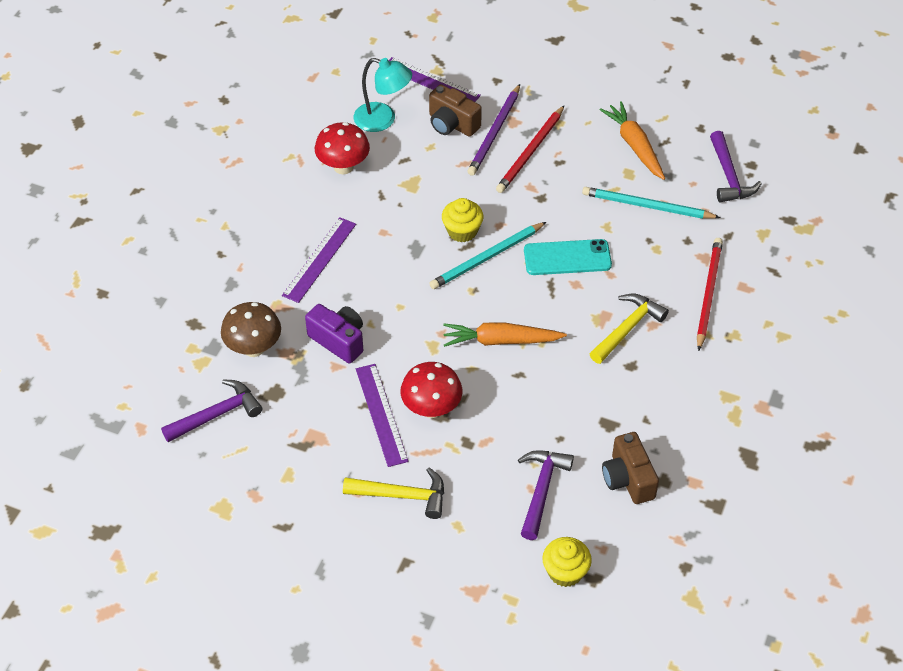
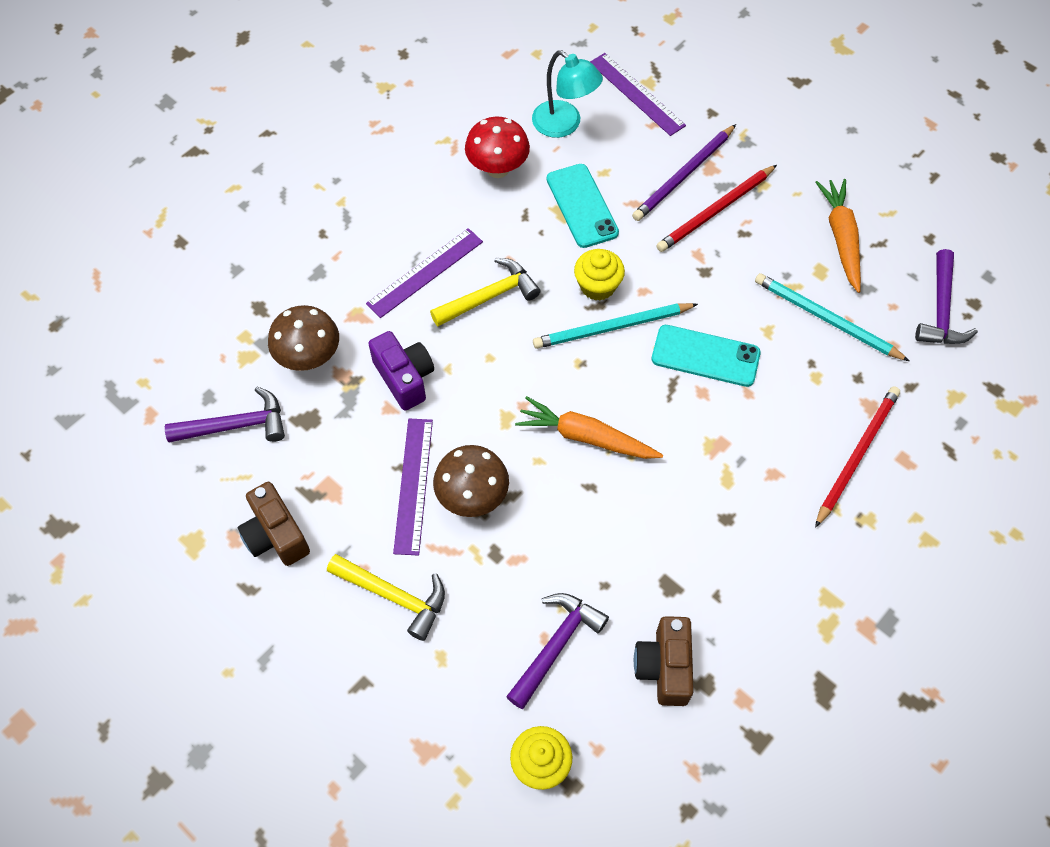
camera: 20 degrees right, 10 degrees up
(424, 176) = (582, 206): none -> turquoise phone
(431, 408) = (472, 497): red mushroom -> brown mushroom
(452, 124) = (639, 151): brown camera -> brown camera (276, 535)
(627, 329) = (741, 469): yellow hammer -> yellow hammer (489, 297)

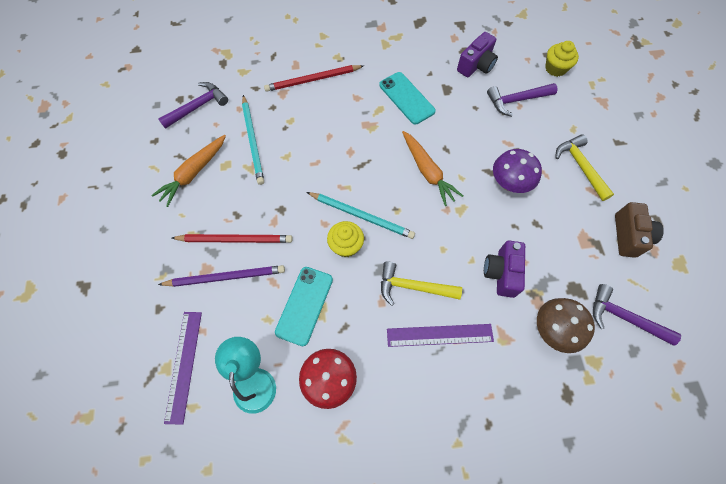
camera: 140 degrees left, 5 degrees up
(413, 485) = (536, 210): purple ruler -> none
(472, 497) = (509, 184): brown mushroom -> purple mushroom
(664, 667) = (476, 65): brown camera -> purple camera
(705, 356) = (330, 166): turquoise phone -> turquoise phone (406, 98)

